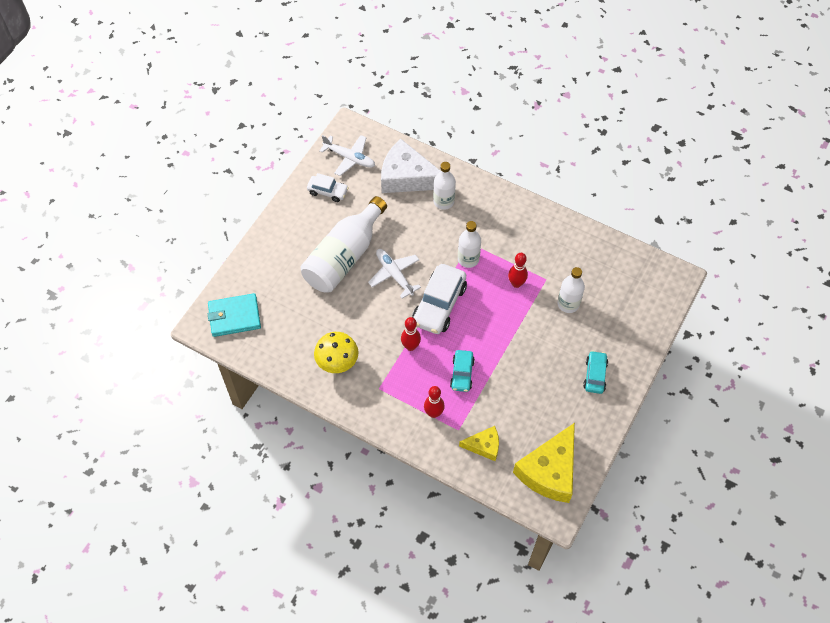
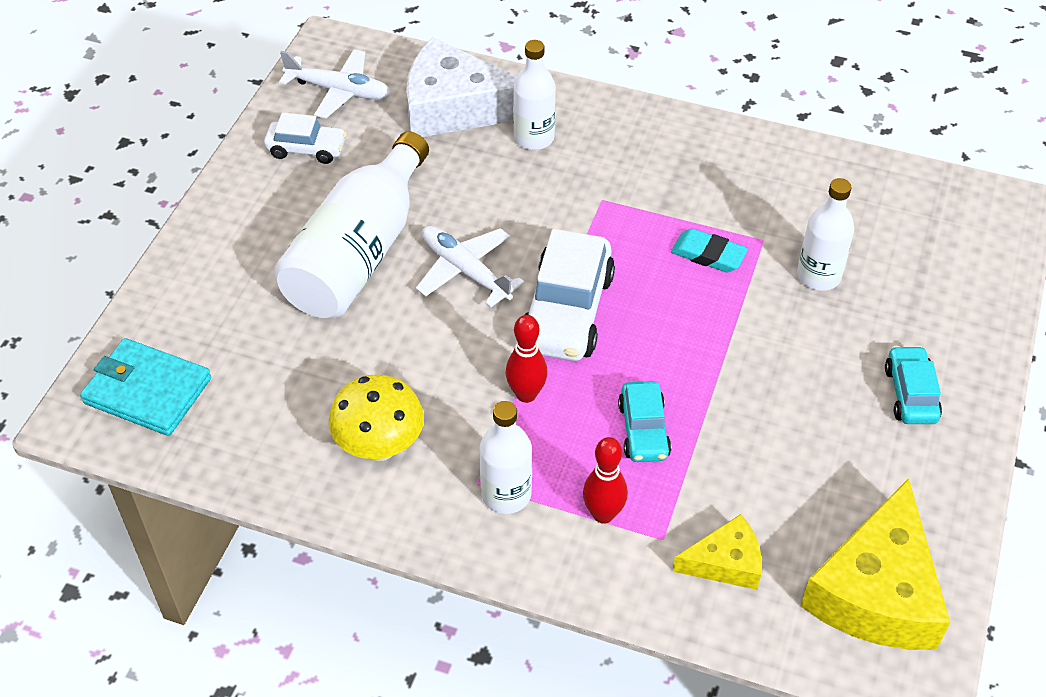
camera: 10 degrees left, 10 degrees down
(234, 316) = (147, 391): turquoise wallet -> turquoise wallet turned 45 degrees clockwise
(468, 259) = (604, 226): white bottle -> white bottle (506, 494)
(516, 283) = (708, 255): red bowling pin -> turquoise eraser

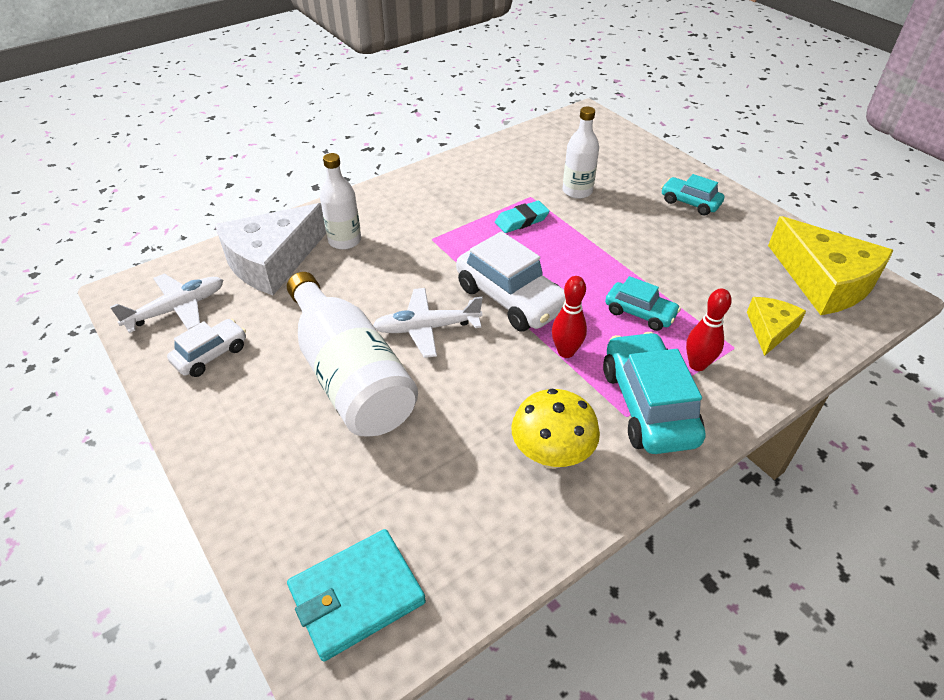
camera: 55 degrees left, 5 degrees down
(506, 494) = (648, 405): white bottle -> turquoise car

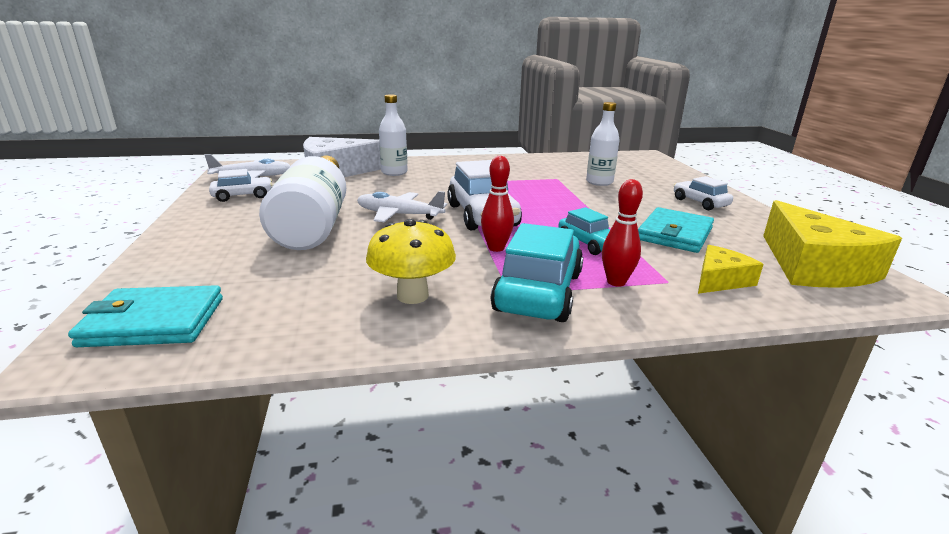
camera: 25 degrees right, 20 degrees down
(521, 220) = (536, 186): turquoise eraser -> none
(690, 203) = (700, 203): turquoise car -> white car
(699, 269) = (674, 234): none -> turquoise wallet

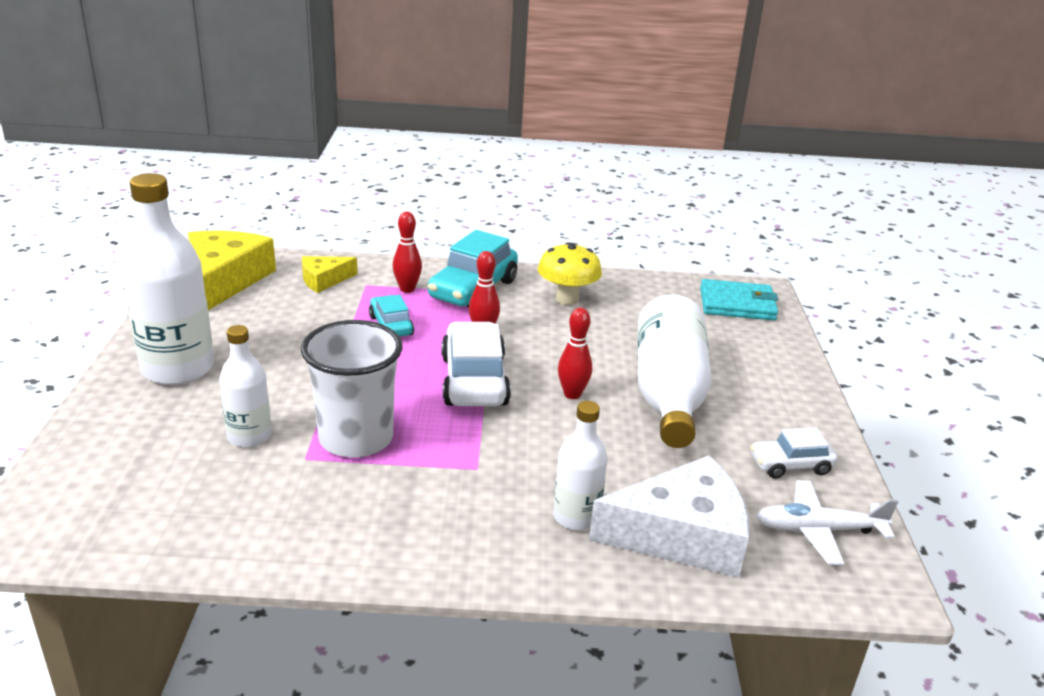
camera: 170 degrees left, 5 degrees up
(399, 215) = (572, 394): white plane -> red bowling pin
(538, 186) = (356, 438): none -> white cup
(674, 234) = (290, 326): turquoise wallet -> none
(700, 203) = (178, 369): white car -> white bottle

